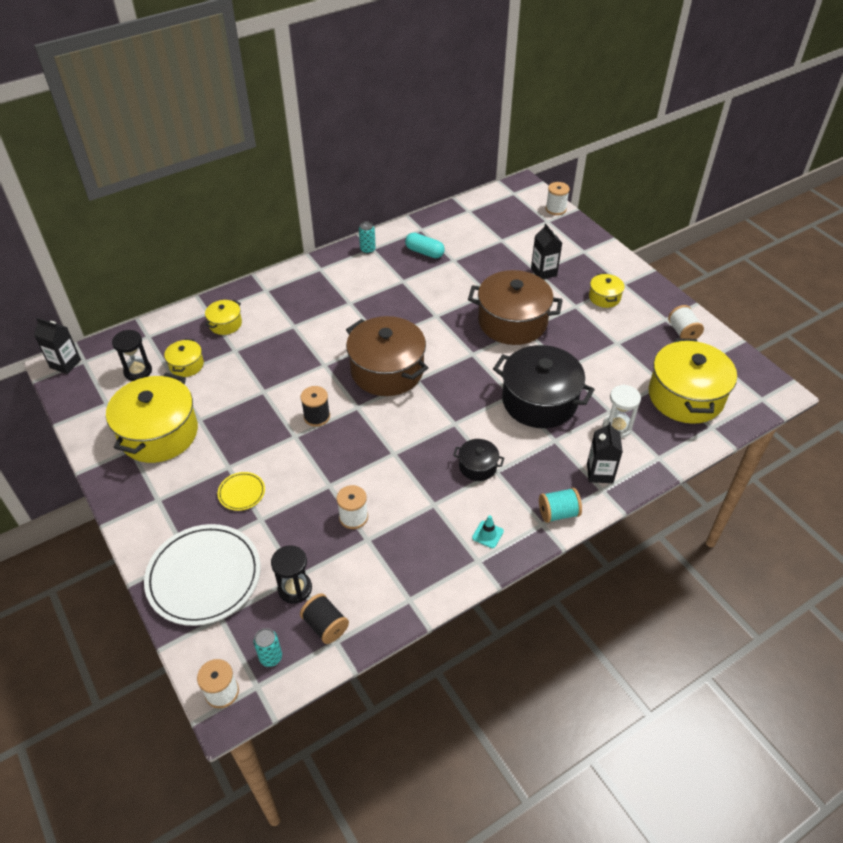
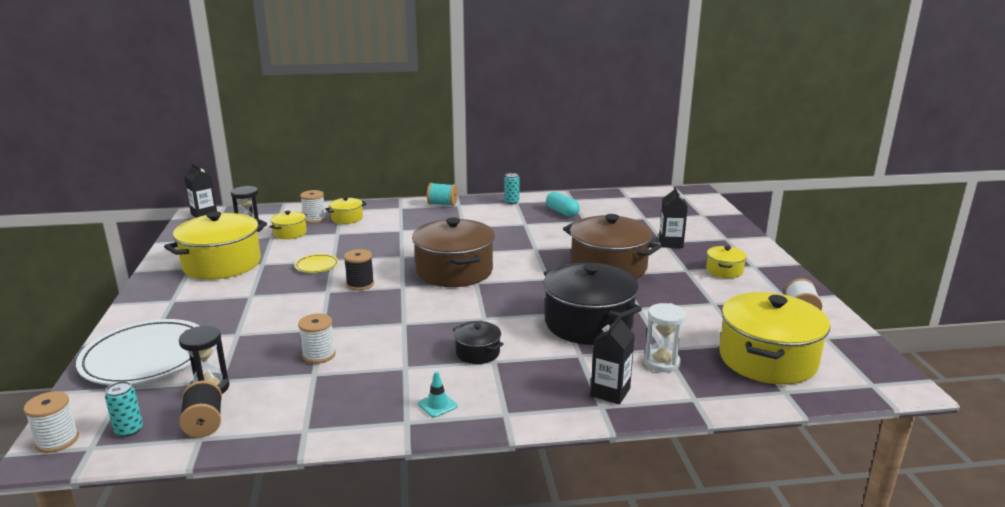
camera: 25 degrees right, 25 degrees down
(241, 492) = (242, 313): yellow plate -> yellow plate (317, 266)
(555, 209) = (717, 209): white spool -> white spool (314, 219)
(558, 513) = (532, 411): turquoise spool -> turquoise spool (442, 204)

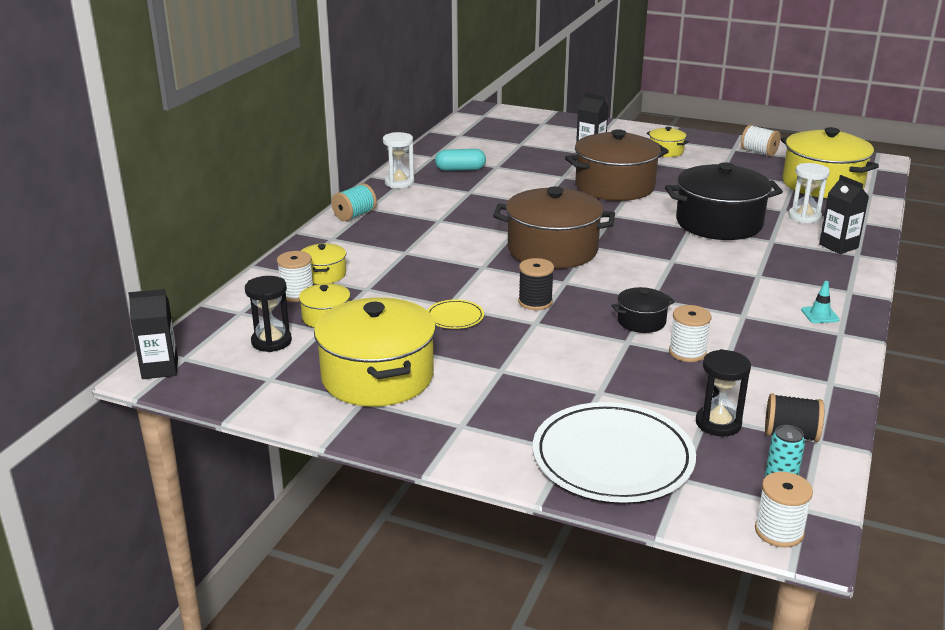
camera: 60 degrees left, 5 degrees up
(477, 353) = (738, 278): black pot -> black pot (641, 321)
(511, 202) = (399, 183): turquoise can -> white hourglass

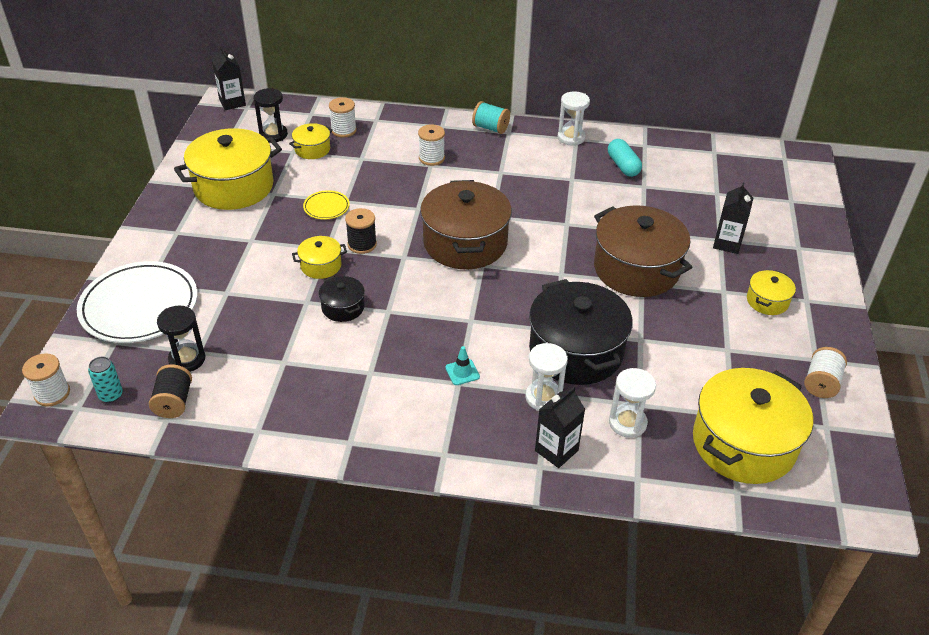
camera: 75 degrees right, 15 degrees up
(324, 274) = (378, 135): yellow pot -> yellow pot (321, 266)
(687, 352) = (294, 338): white spool -> white spool (431, 158)
(776, 243) = (543, 397): none -> white hourglass
(820, 315) = (384, 428): turquoise traffic cone -> turquoise traffic cone (462, 372)

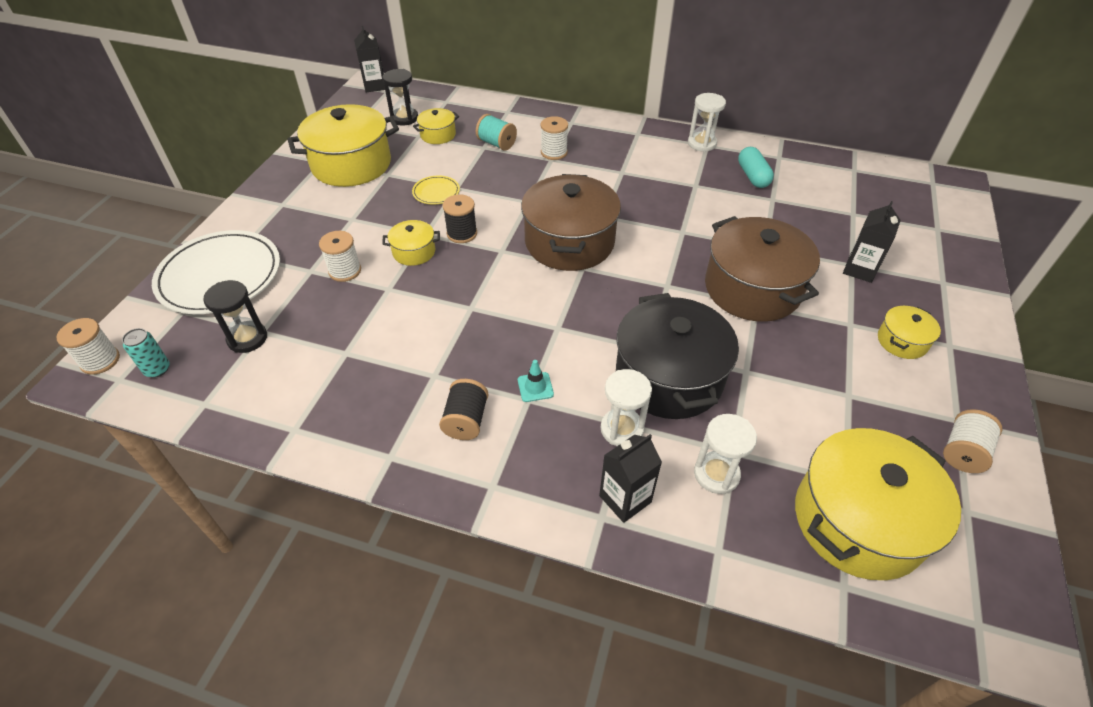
camera: 10 degrees right, 5 degrees up
(174, 402) = (218, 385): black spool -> black spool (466, 420)
(343, 307) = (424, 299): black pot -> none
(344, 130) = (473, 119): white spool -> white spool (345, 271)
(490, 128) = (620, 128): turquoise spool -> turquoise spool (496, 144)

